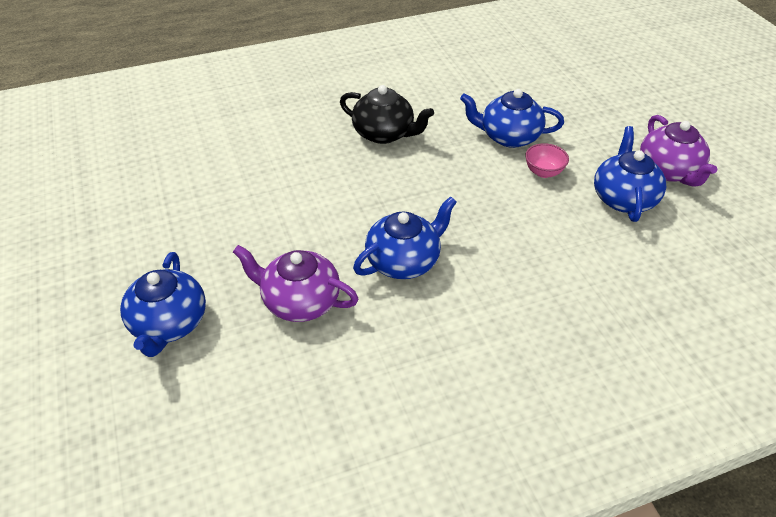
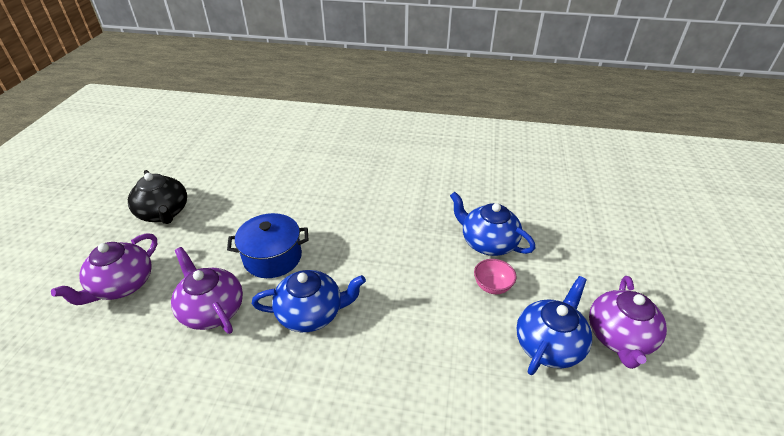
camera: 30 degrees right, 5 degrees down
(169, 324) = (122, 285): blue teapot -> purple teapot
(313, 230) = (272, 257): none -> blue pot
(384, 134) = (389, 202): black teapot -> black teapot (164, 213)

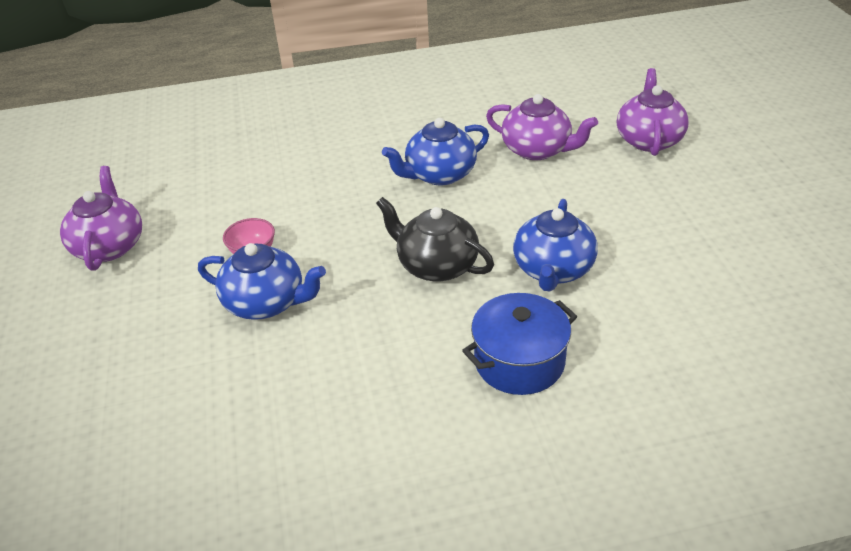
camera: 160 degrees right, 0 degrees up
(164, 213) = (721, 206): black teapot -> black teapot (436, 265)
(272, 257) = (528, 204): blue pot -> blue pot (519, 362)
(549, 344) = (187, 219): blue teapot -> blue teapot (553, 270)

